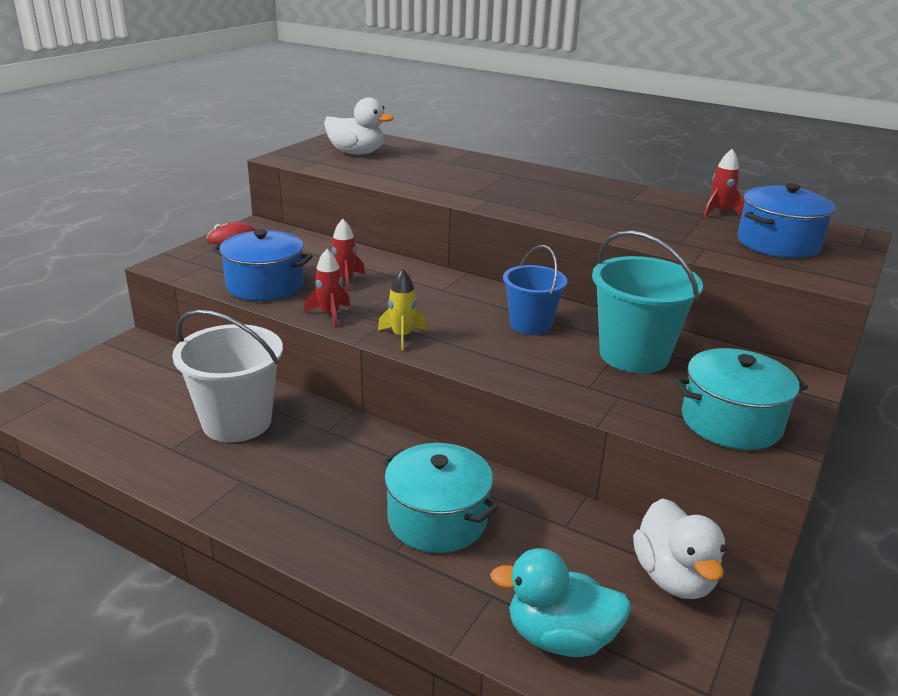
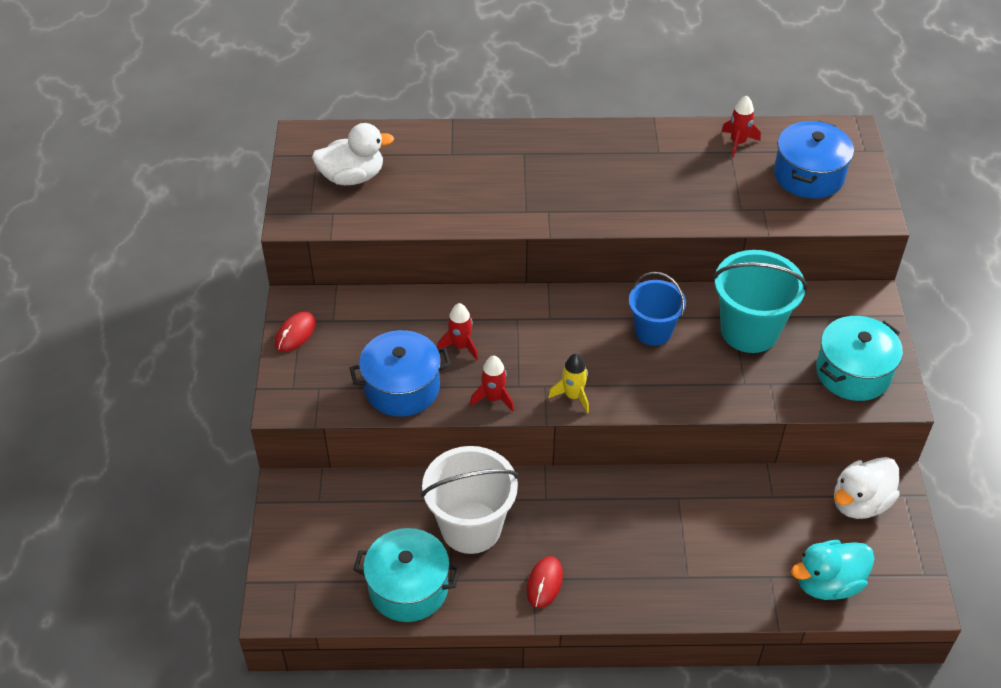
camera: 30 degrees left, 20 degrees up
(247, 488) = (544, 583): none -> red mouse
(437, 519) = (691, 537): turquoise pot -> turquoise pot (408, 588)
(673, 577) = (860, 503): white duck -> white duck turned 90 degrees clockwise

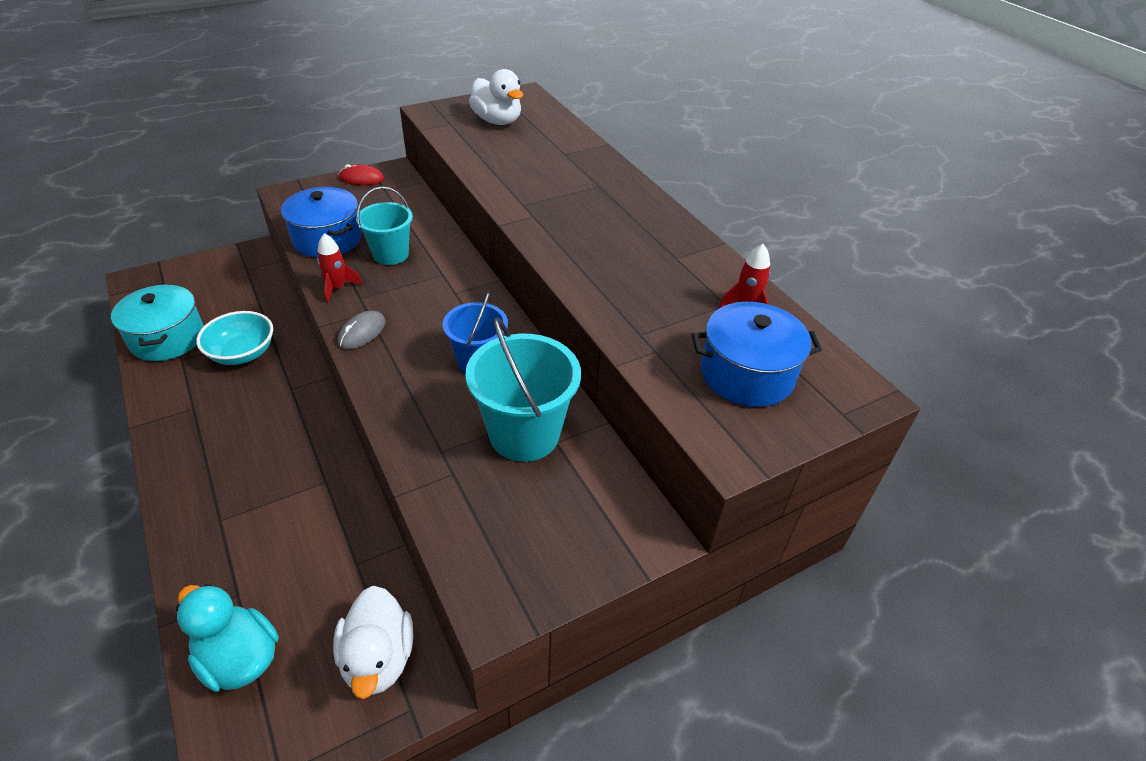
camera: 60 degrees right, 5 degrees down
(460, 346) = (390, 254): red rocket -> turquoise bucket
(471, 527) = (242, 353): white bucket -> turquoise bowl
(544, 583) = (189, 416): red mouse -> none
(573, 396) = (362, 332): yellow rocket -> grey mouse
(853, 372) = (512, 550): turquoise pot -> none
(860, 503) = (378, 658): white duck -> white duck turned 120 degrees counterclockwise

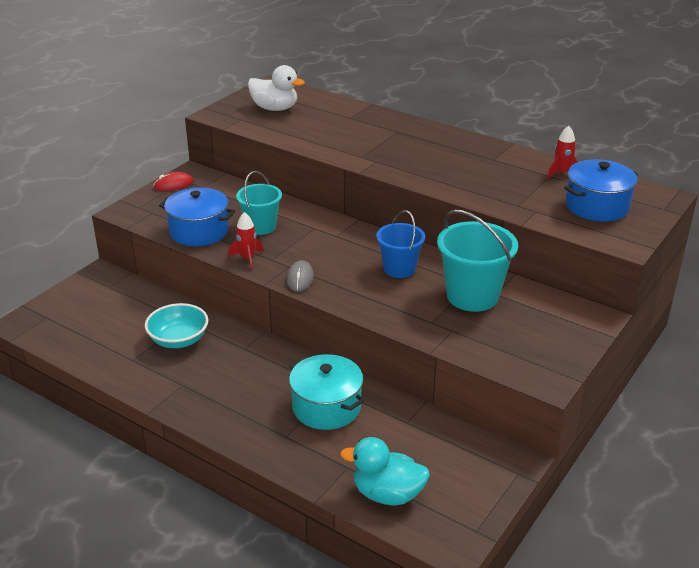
camera: 25 degrees left, 10 degrees down
(167, 338) = (103, 351): turquoise pot -> turquoise pot (326, 407)
(378, 658) = (473, 459): white duck -> none

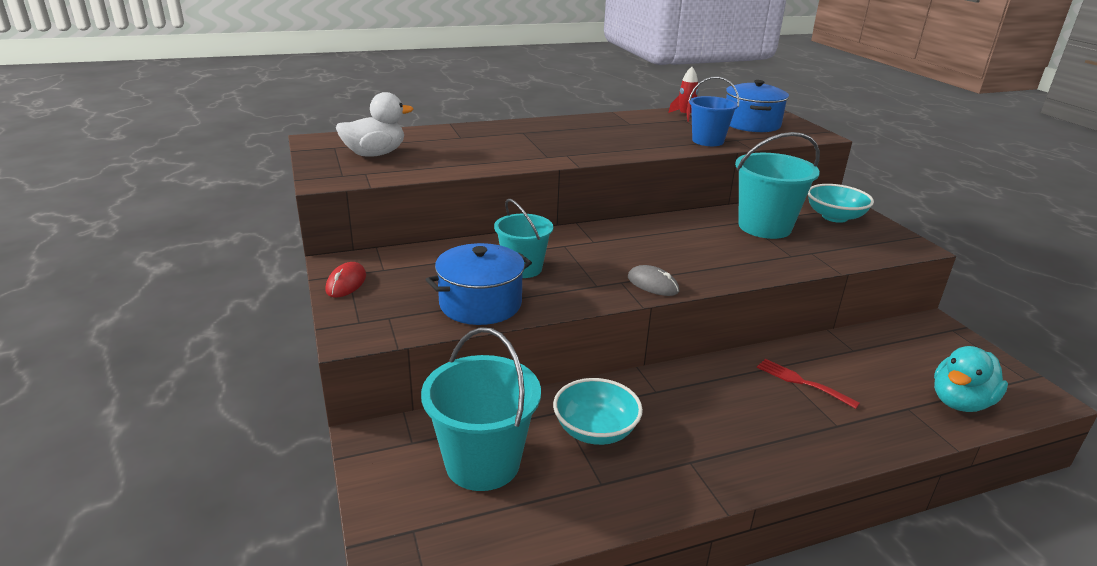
camera: 55 degrees left, 5 degrees down
(113, 315) = (482, 463): none -> turquoise bucket
(247, 258) = (578, 297): red rocket -> none
(326, 407) = (802, 382): turquoise pot -> red fork
(399, 269) = (688, 237): blue bucket -> blue bucket (707, 141)
(552, 325) = (834, 217): none -> turquoise bowl

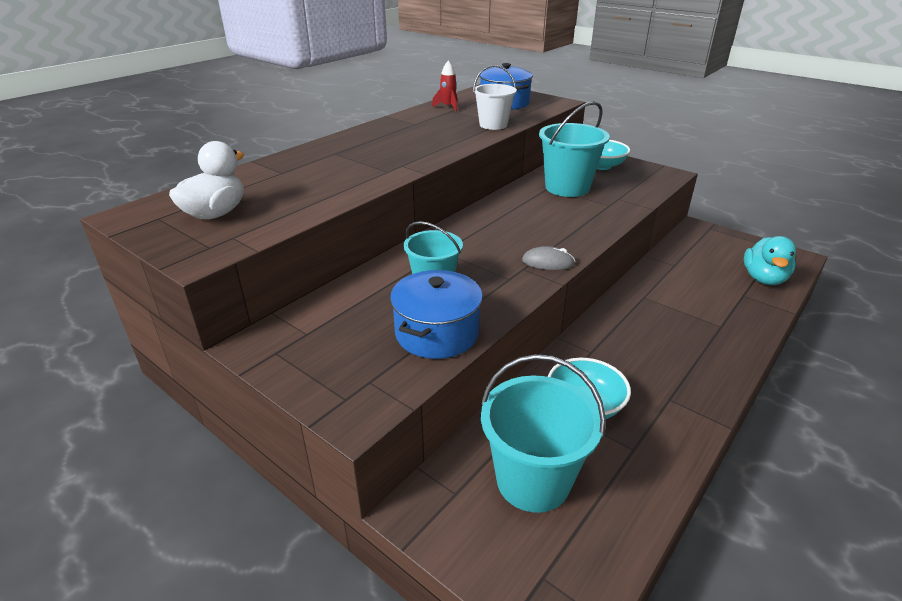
camera: 30 degrees left, 5 degrees up
(346, 283) = (285, 363): red mouse -> none
(707, 141) = (493, 125): blue bucket -> white bucket
(802, 382) = (671, 302): red fork -> none

